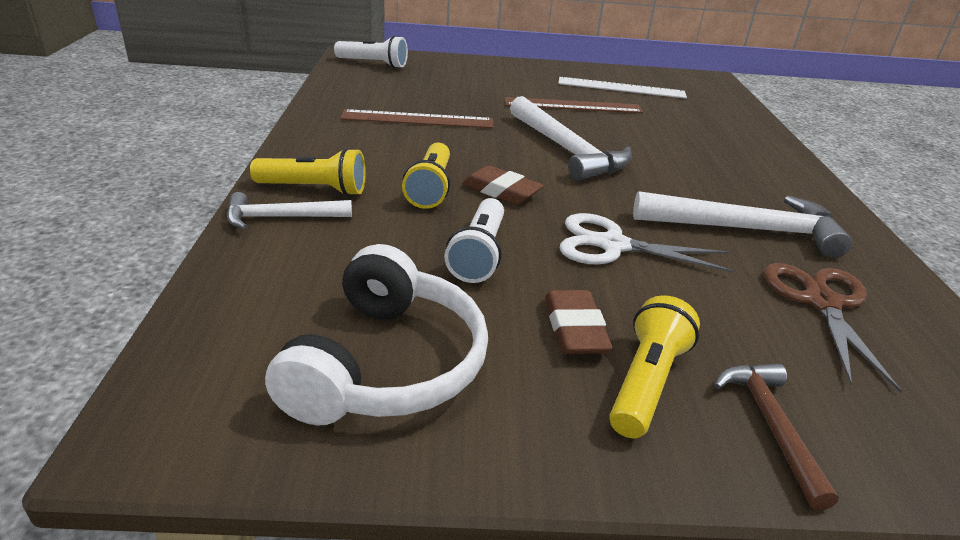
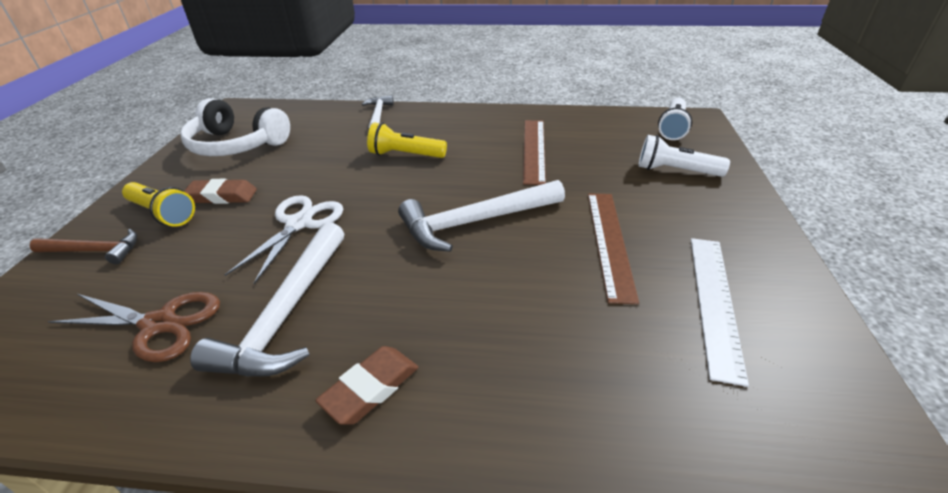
camera: 100 degrees right, 5 degrees up
(315, 189) = (410, 120): yellow flashlight -> none
(479, 254) = (313, 170): white flashlight -> white flashlight (675, 171)
(501, 191) = (396, 182): brown eraser -> brown eraser (370, 388)

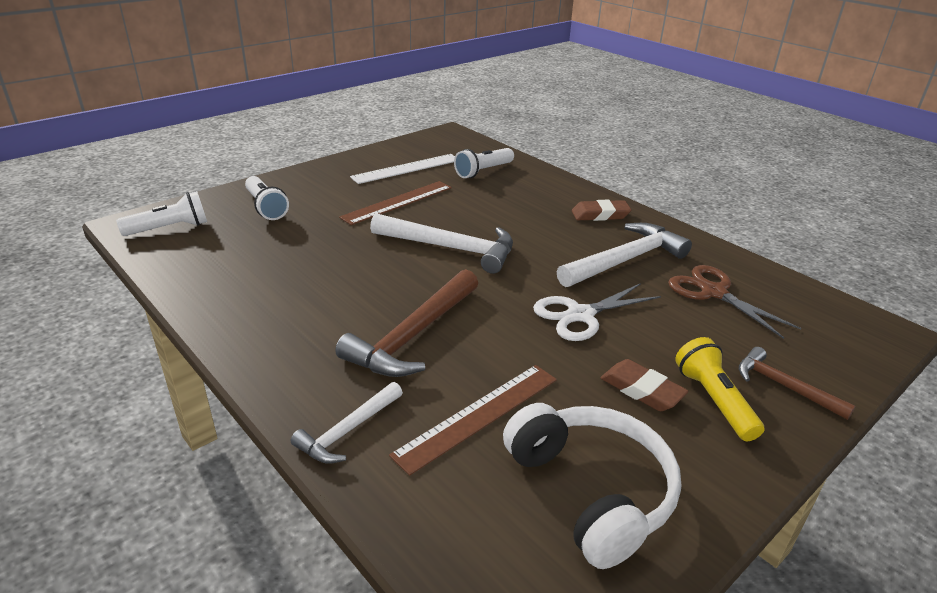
camera: 140 degrees left, 5 degrees down
(405, 155) = (413, 335): yellow flashlight -> brown hammer
(534, 150) = (304, 273): brown ruler -> brown ruler (478, 415)
(638, 375) = (483, 171): none -> white flashlight

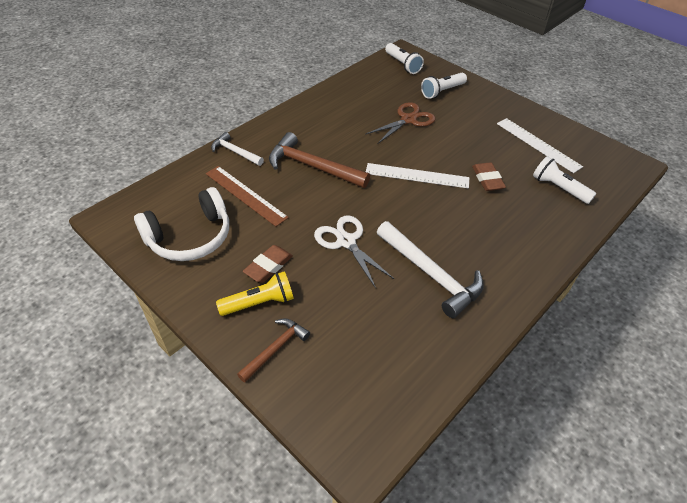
camera: 85 degrees right, 15 degrees up
(398, 202) = (476, 145): brown ruler -> none
(450, 248) = (417, 176): white hammer -> white ruler
(600, 215) = (508, 264): brown eraser -> brown eraser (487, 179)
(713, 292) = (394, 329): brown scissors -> brown scissors (408, 120)

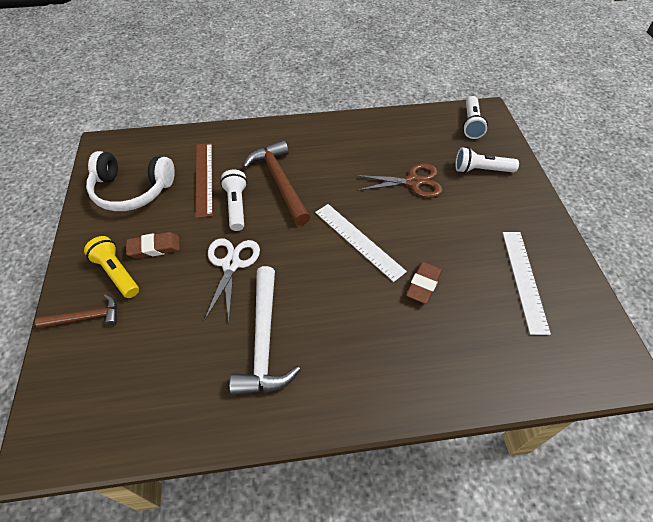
camera: 40 degrees right, 5 degrees up
(235, 152) = (236, 138): white hammer -> none
(259, 302) = (116, 273): yellow flashlight -> yellow flashlight turned 150 degrees counterclockwise
(558, 188) = (492, 340): white flashlight -> white flashlight (236, 206)

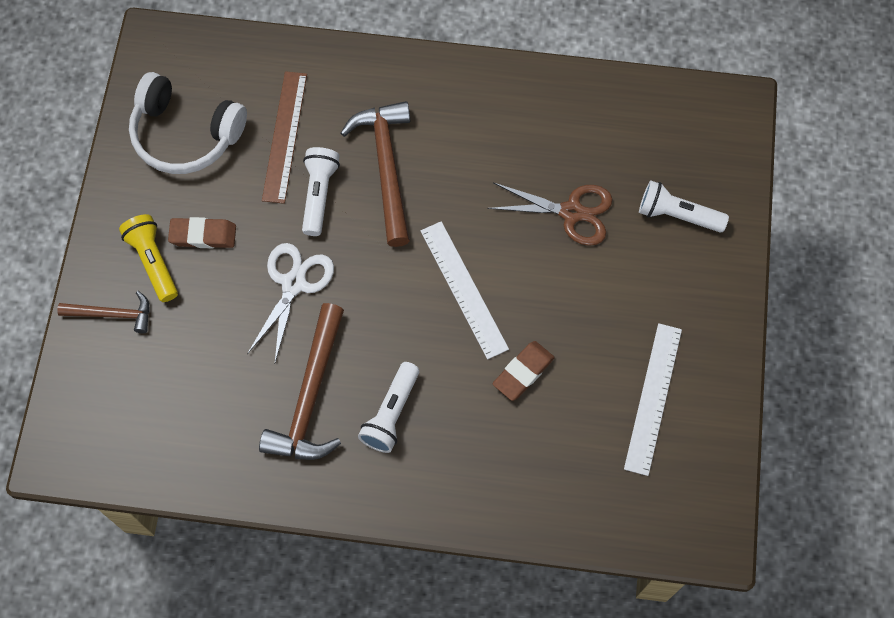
camera: 15 degrees right, 15 degrees up
(263, 341) = (310, 396): white hammer -> brown hammer
(471, 124) = (701, 126): white flashlight -> white flashlight (391, 414)

